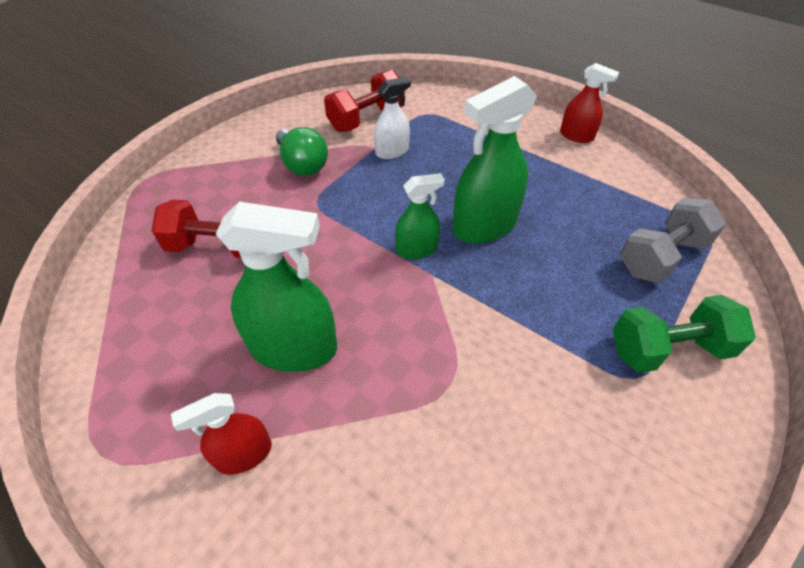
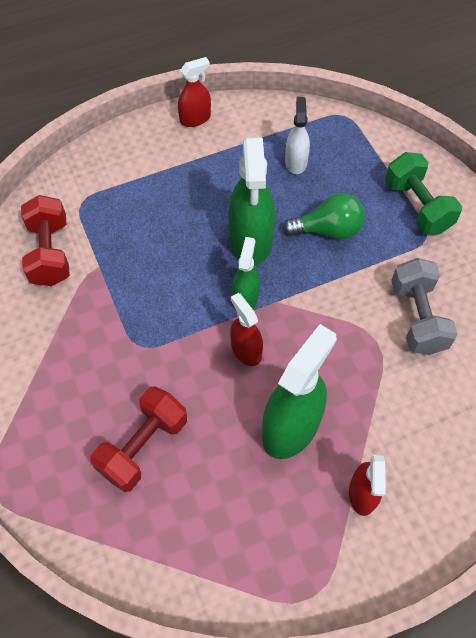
camera: 60 degrees left, 10 degrees up
(302, 165) = (78, 335): green light bulb -> green light bulb (328, 230)
(360, 274) = (246, 350): none -> red spray bottle
(392, 151) = (115, 256): white spray bottle -> white spray bottle (296, 162)
(661, 257) = (348, 157): grey dumbbell -> grey dumbbell (417, 317)
(668, 349) = (417, 206): green dumbbell -> green dumbbell turned 45 degrees counterclockwise

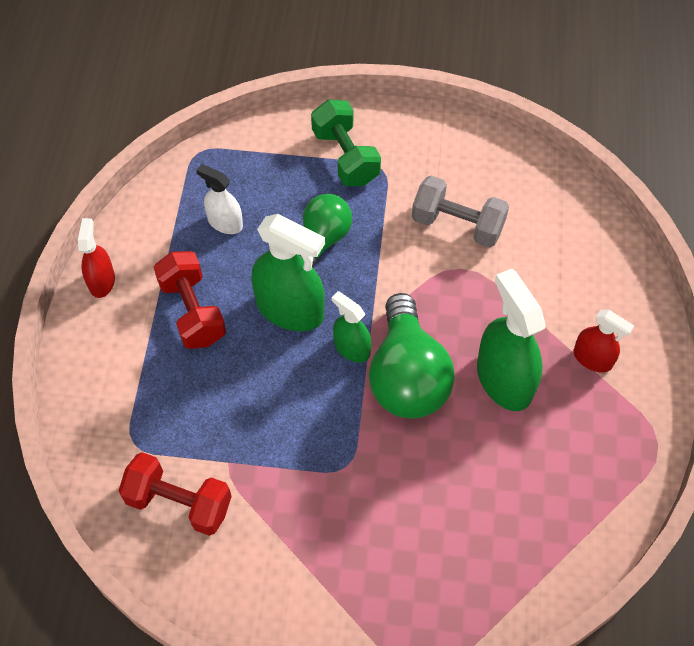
camera: 60 degrees left, 0 degrees up
(143, 446) = (454, 512): red dumbbell -> red dumbbell (192, 311)
(246, 350) = (407, 376): red spray bottle -> green light bulb
(417, 206) = (345, 157): green dumbbell -> green dumbbell turned 60 degrees clockwise

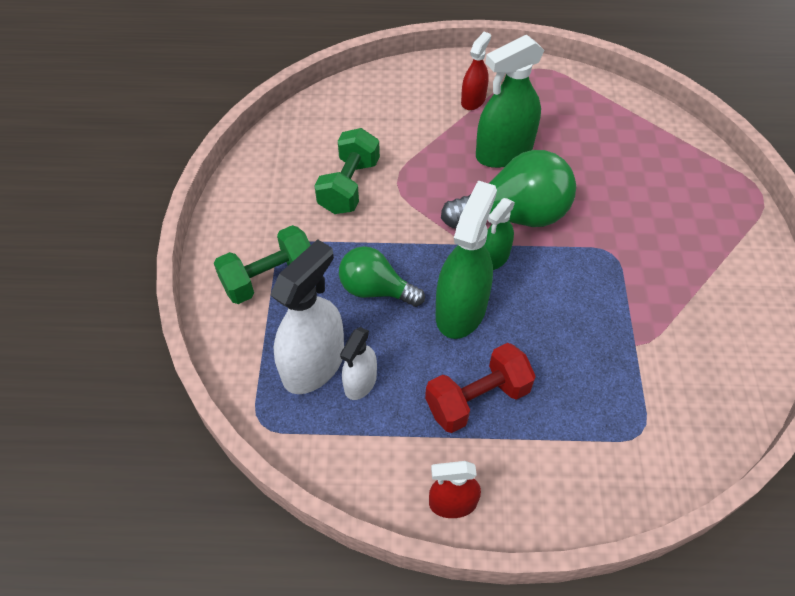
camera: 95 degrees left, 5 degrees down
(179, 502) = (689, 381): red dumbbell -> none
(248, 189) = (313, 364): none -> white spray bottle
(457, 224) = (349, 186): grey dumbbell -> green dumbbell

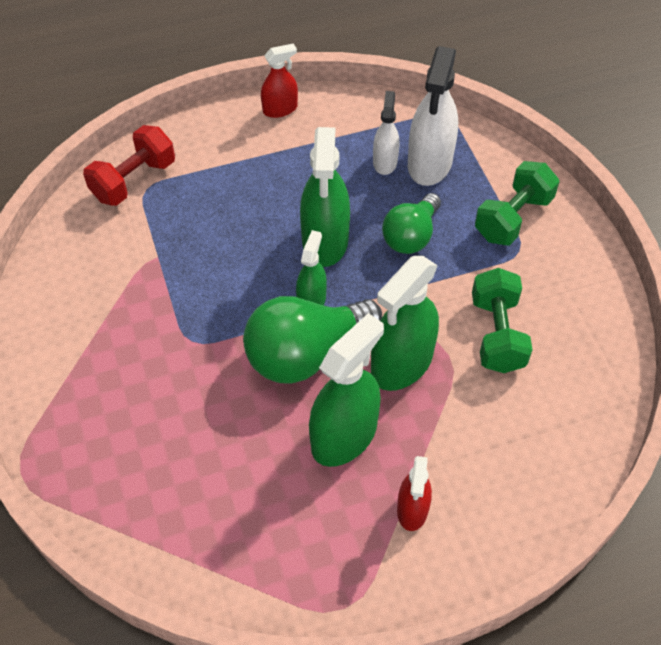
camera: 160 degrees right, 0 degrees up
(375, 289) = (411, 236): green light bulb -> green light bulb turned 120 degrees clockwise
(438, 186) = (402, 363): none -> green spray bottle
(477, 399) = (285, 176): red dumbbell -> red dumbbell (134, 180)

